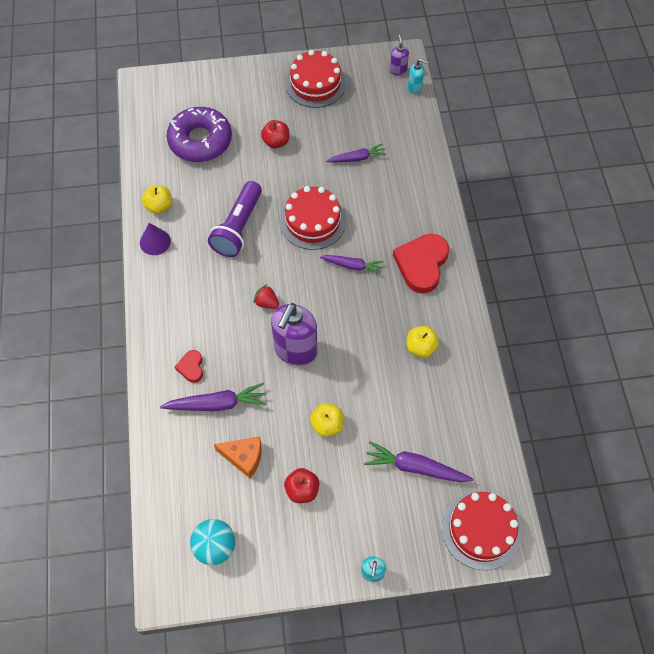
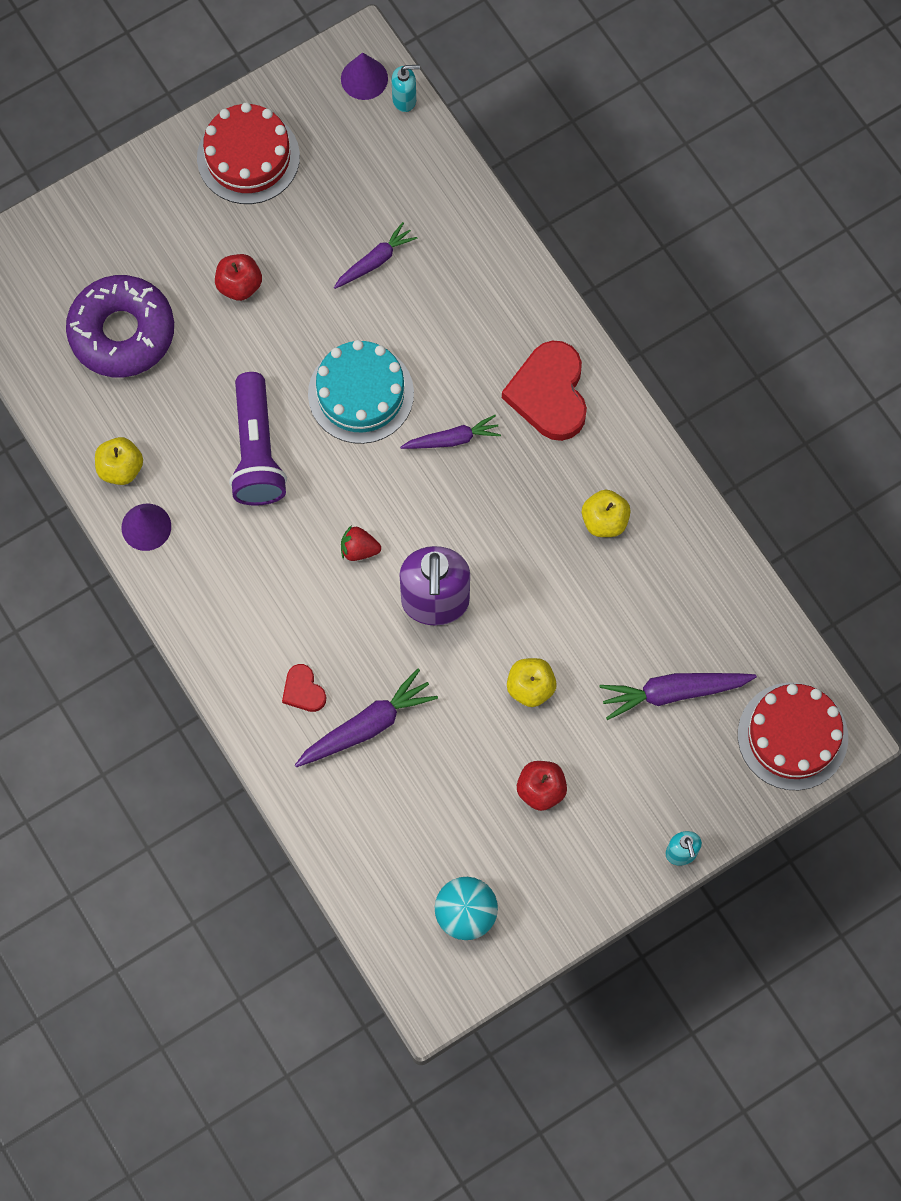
camera: 25 degrees left, 10 degrees up
(244, 457) = (442, 781): orange cheese -> none
(312, 221) = (361, 393): red cake -> turquoise cake
(398, 70) = (364, 78): purple soap dispenser -> purple cone

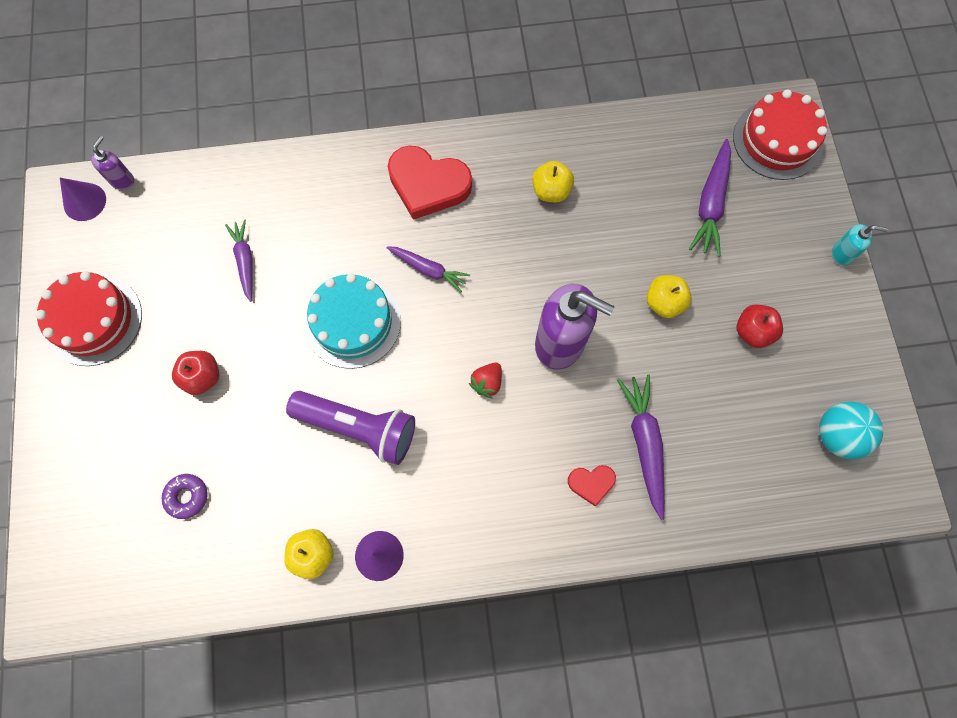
camera: 65 degrees left, 0 degrees up
(122, 332) = (187, 497): purple donut -> purple donut, size x0.42
(404, 99) = (122, 180): turquoise soap dispenser -> purple soap dispenser
(452, 439) = (428, 270): purple carrot -> purple carrot turned 105 degrees clockwise

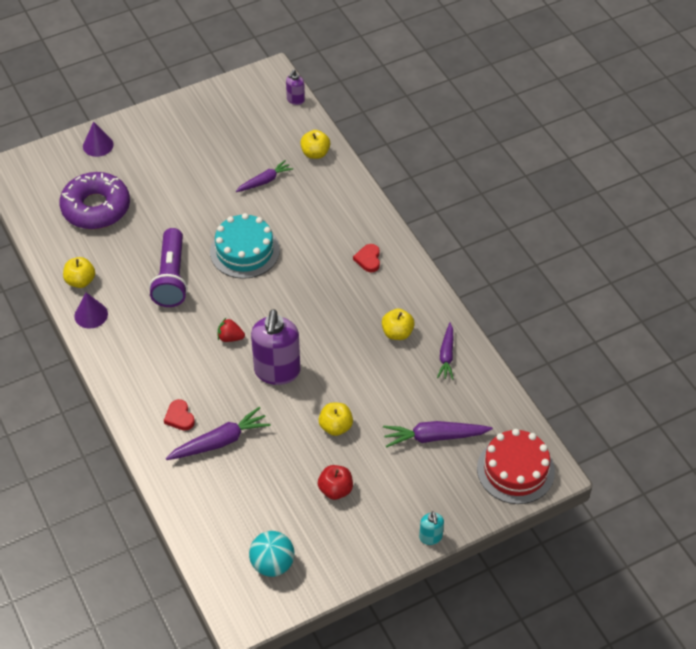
camera: 70 degrees right, 20 degrees down
(84, 202) = (271, 88): purple cone -> purple cone (98, 145)
(93, 320) = (193, 122): red cake -> none
(122, 180) = (295, 100): purple soap dispenser -> purple soap dispenser turned 120 degrees clockwise
(187, 497) = (96, 208): purple donut -> purple donut, size x2.36
(203, 377) = (176, 188): red apple -> none
(227, 187) = (315, 153): none -> yellow apple
(428, 184) = (368, 259): red heart -> red heart, size x0.49
(428, 270) = (301, 280): purple carrot -> purple carrot (446, 355)

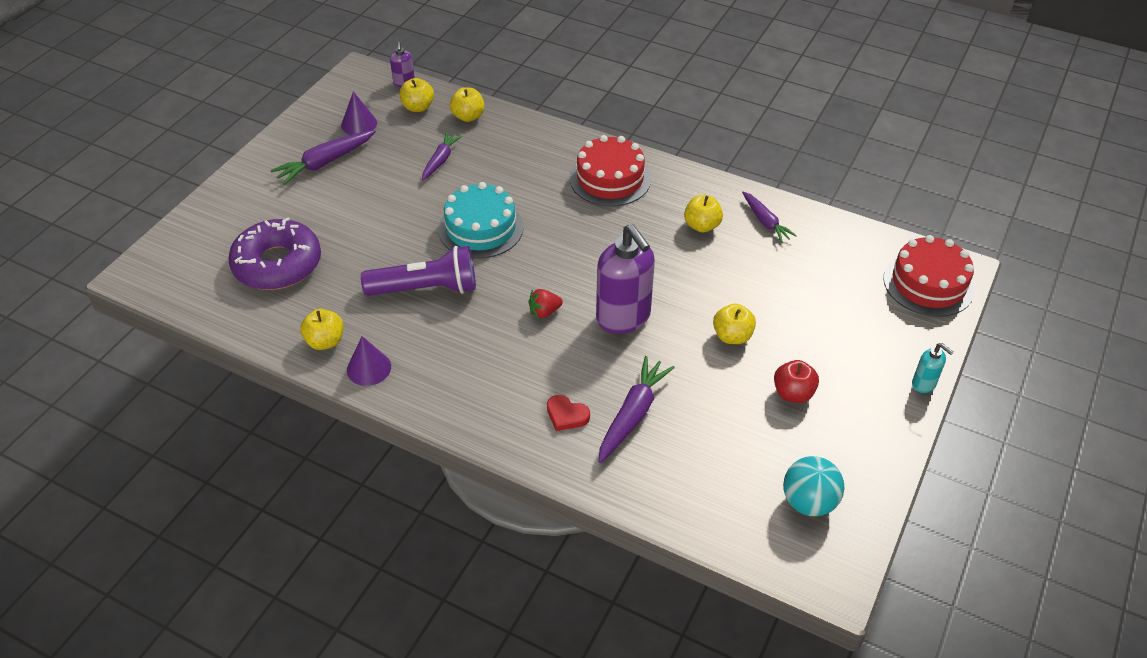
camera: 35 degrees left, 5 degrees down
(98, 145) = (225, 207): purple cone -> purple cone (359, 124)
(171, 278) = (426, 289): purple flashlight -> purple flashlight turned 60 degrees counterclockwise
(287, 127) = (418, 107): none -> yellow apple
(368, 259) = (610, 179): red heart -> red cake
(434, 437) = (830, 295): purple carrot -> purple carrot (325, 163)

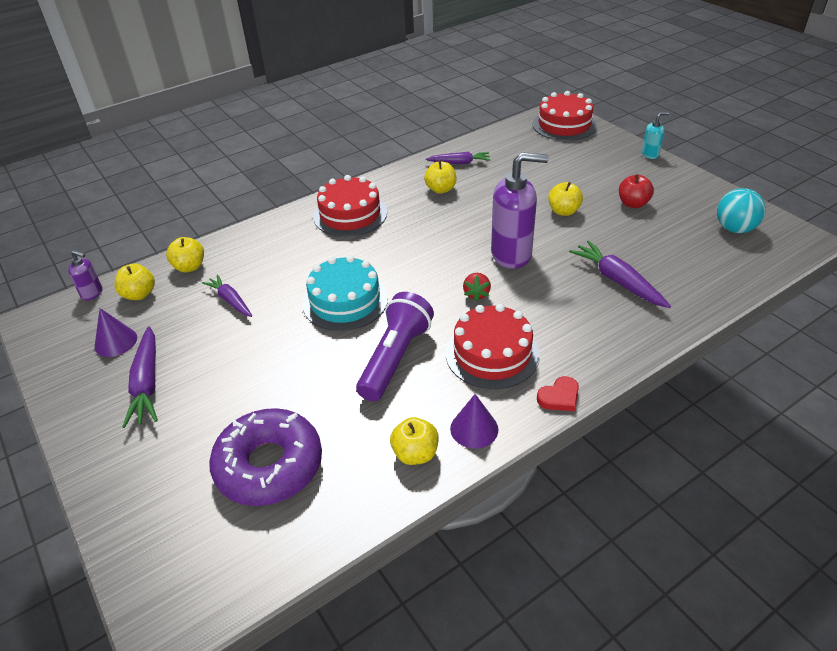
camera: 60 degrees left, 5 degrees down
(466, 350) = (492, 354): none -> red cake
(566, 415) = (601, 316): red heart -> red heart (559, 397)

